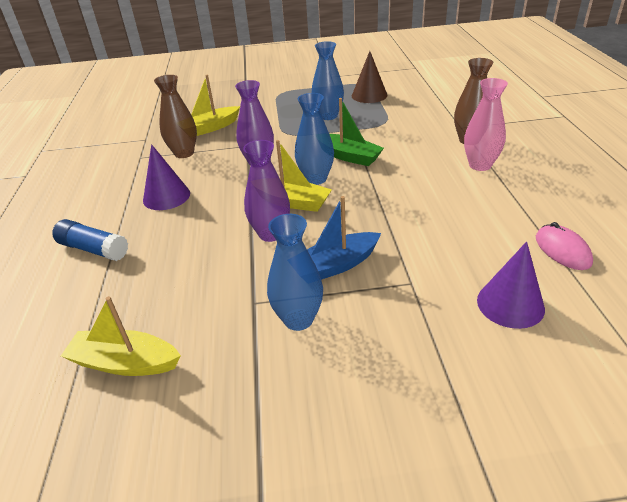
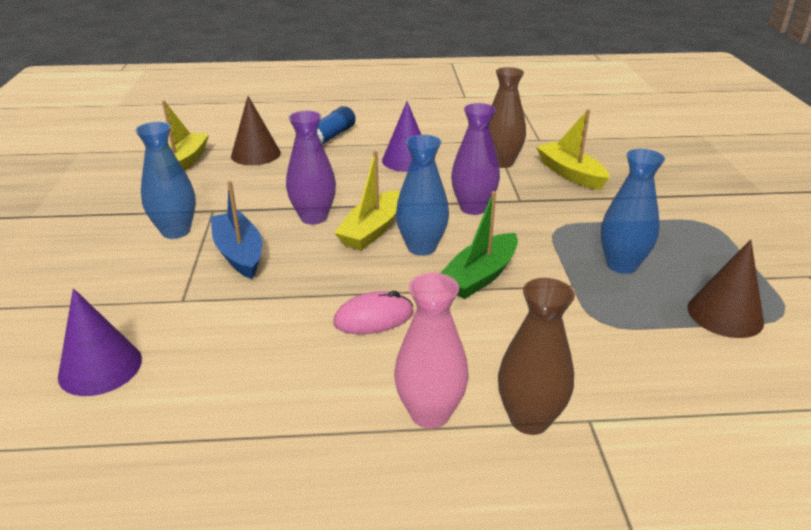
camera: 90 degrees right, 5 degrees down
(118, 299) = (256, 154): none -> brown cone
(562, 250) = (161, 448): pink mouse -> pink mouse (373, 318)

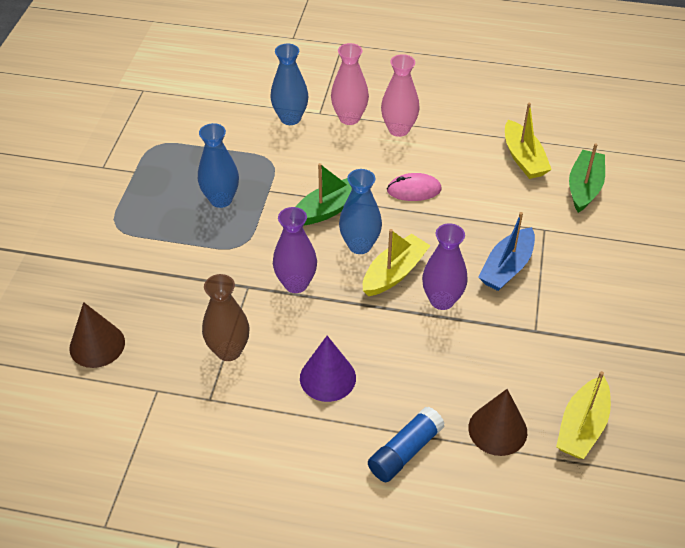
camera: 165 degrees left, 15 degrees up
(100, 367) = (584, 187): purple cone -> green boat
(176, 231) = (564, 306): blue vase -> blue vase (290, 118)
(239, 253) = (506, 267): blue boat -> blue boat turned 45 degrees clockwise
(529, 419) = (349, 118): brown vase -> pink vase
(570, 174) = (173, 316): yellow boat -> yellow boat (523, 158)
(725, 314) = (191, 151): brown cone -> brown cone (97, 345)

